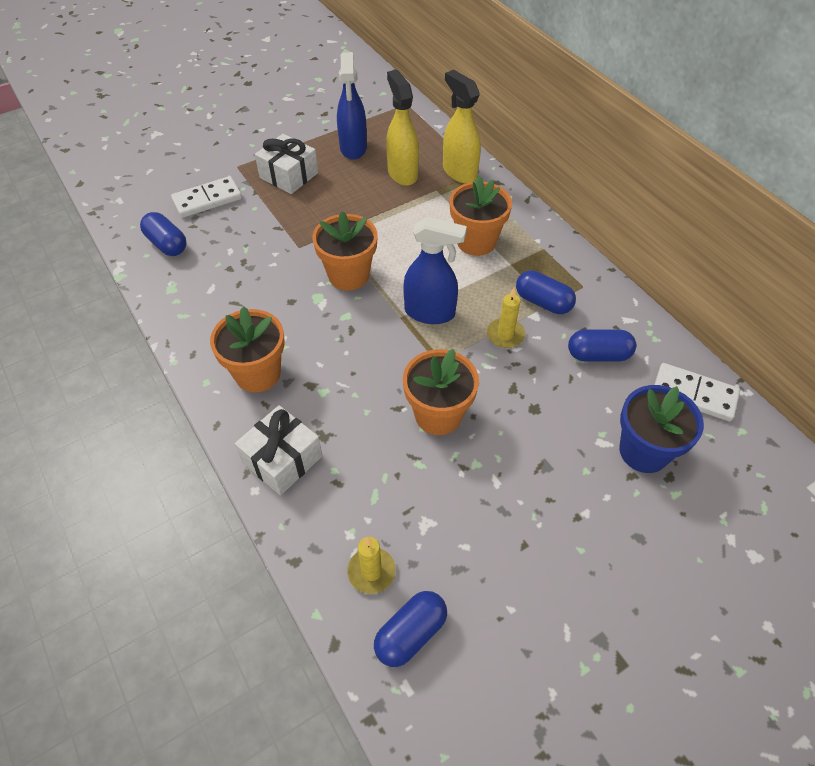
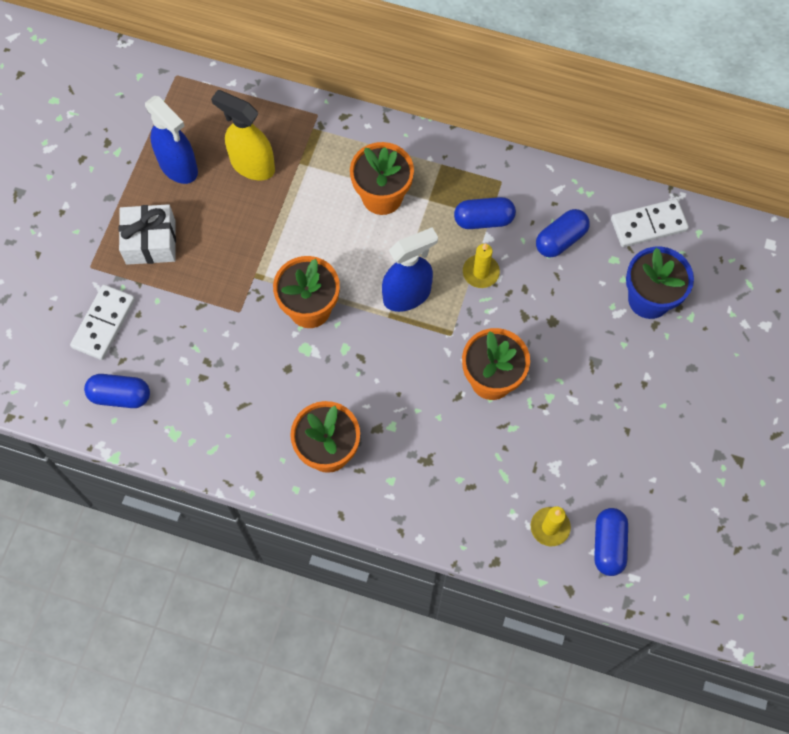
camera: 40 degrees left, 15 degrees up
(282, 459) = (416, 501): white gift -> none
(459, 172) = (301, 128): yellow spray bottle -> none

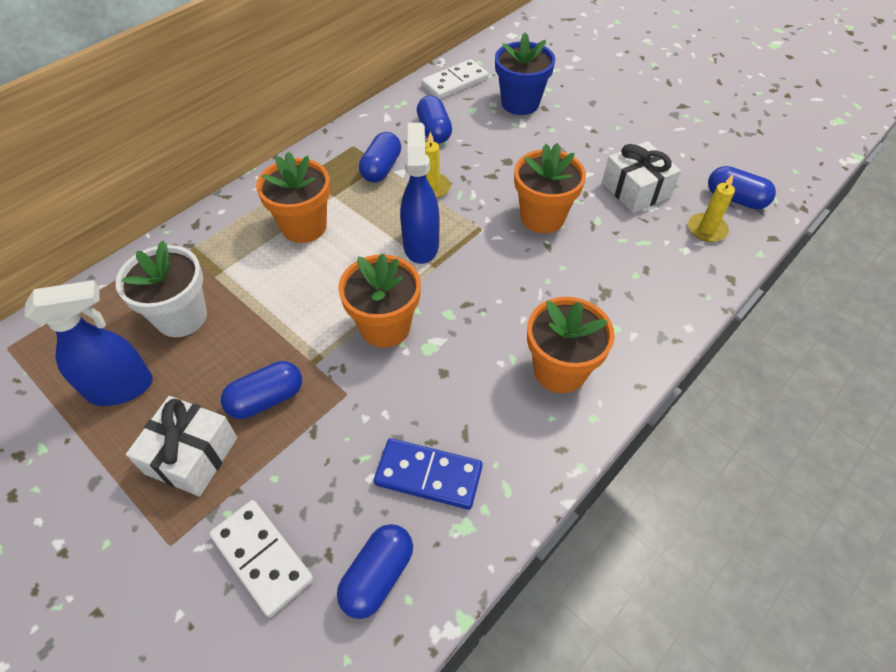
camera: 65 degrees left, 15 degrees down
(200, 395) = (428, 475): none -> blue domino
(211, 262) = (266, 399): none -> blue capsule
(252, 165) = (181, 317): yellow spray bottle -> white flower pot
(573, 449) = (636, 189): none -> white gift
(648, 224) = (455, 82): white domino -> white domino turned 45 degrees clockwise

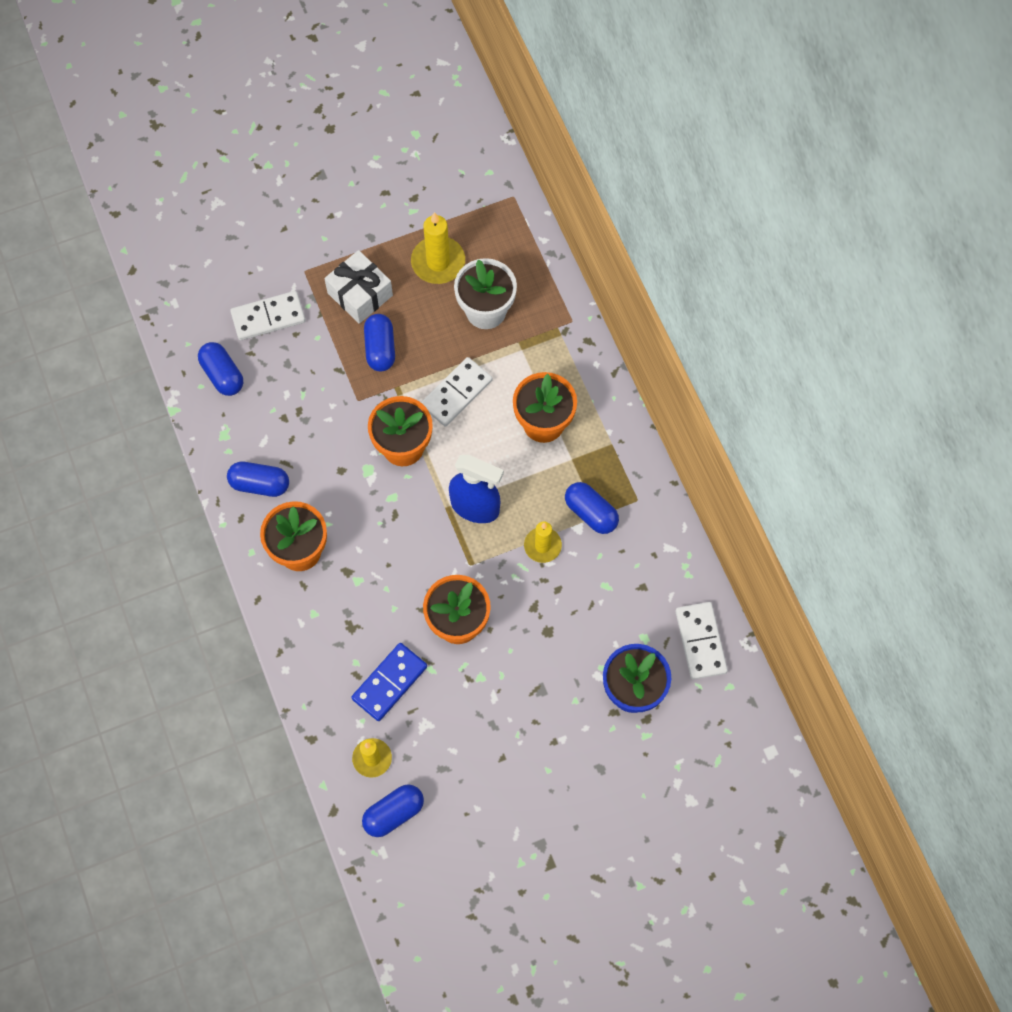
camera: 115 degrees right, 15 degrees up
(121, 388) = (438, 262): blue spray bottle -> yellow candle
(298, 305) = (456, 393): none -> white domino
(428, 475) = (269, 428): blue domino -> blue domino (390, 683)
(434, 131) = (625, 584): blue capsule -> blue capsule (260, 484)
(636, 189) = (451, 728): white gift -> none

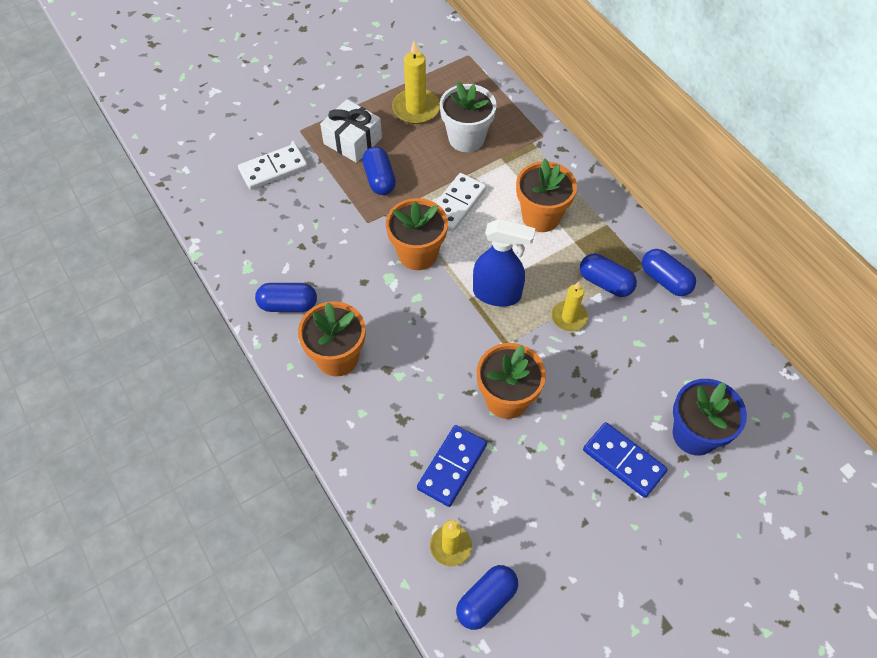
camera: 10 degrees left, 10 degrees down
(222, 375) = (238, 219): blue capsule -> blue capsule (665, 280)
(556, 705) = (624, 461): none -> blue domino
(701, 641) = (744, 378): white domino -> none

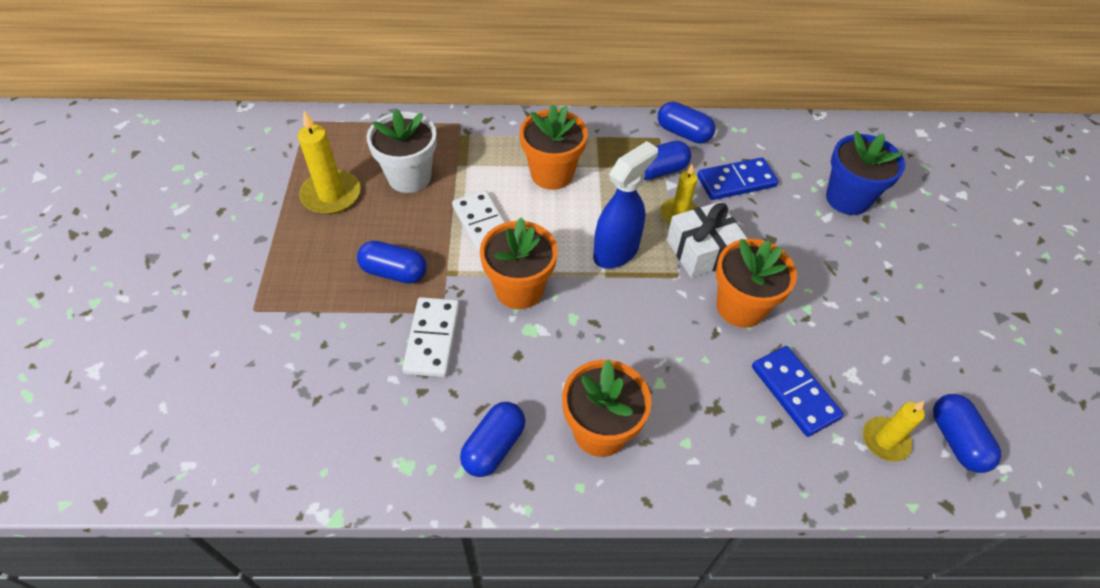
camera: 60 degrees left, 5 degrees down
(273, 169) = (283, 365): white domino -> white domino (432, 339)
(352, 141) = (319, 269): white gift -> white gift (702, 251)
(624, 461) = (851, 257): blue domino -> blue domino (736, 181)
(665, 280) = (683, 133): blue capsule -> blue capsule turned 45 degrees clockwise

